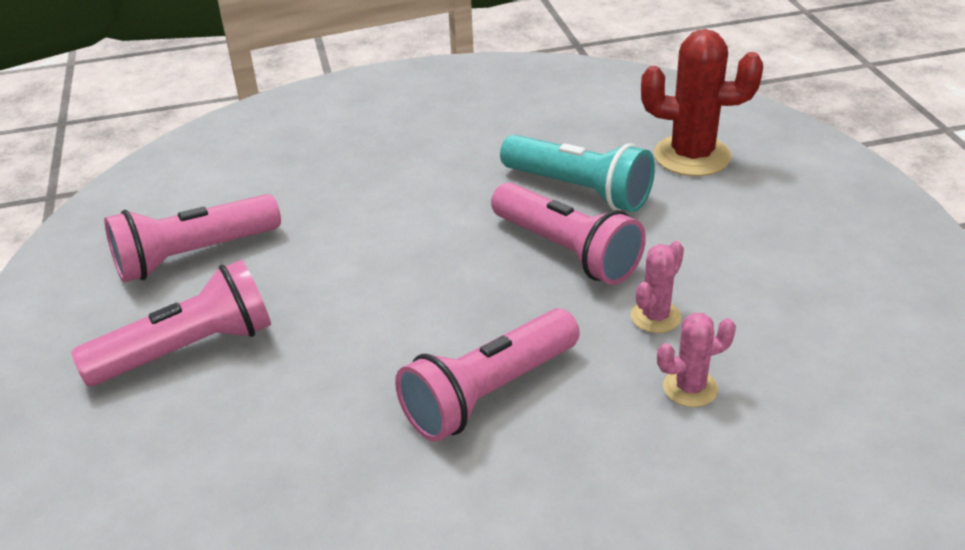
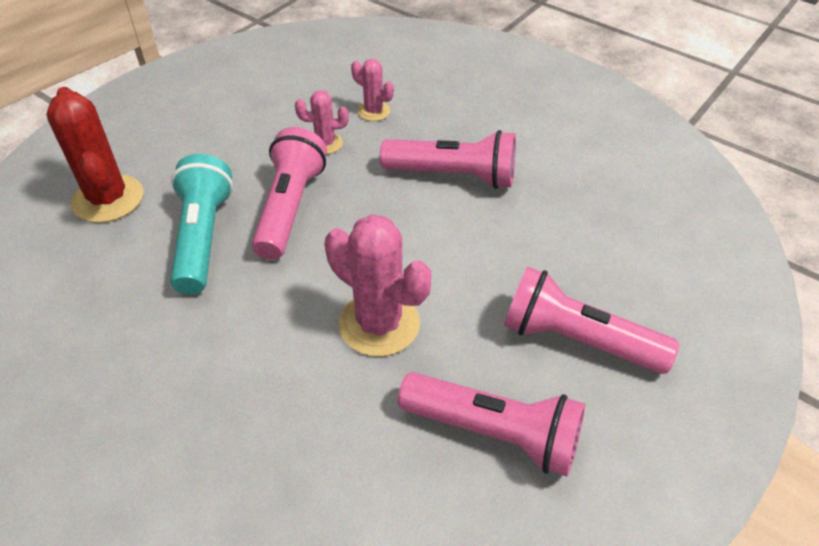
camera: 130 degrees left, 10 degrees up
(360, 245) = (379, 324): none -> pink cactus

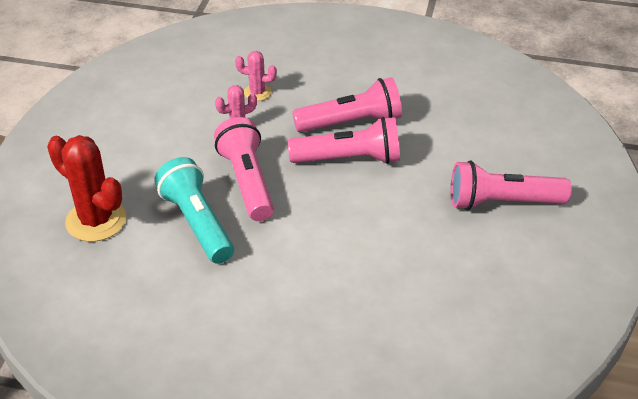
camera: 25 degrees left, 5 degrees down
(379, 324) = (369, 236): pink cactus -> none
(495, 432) = (486, 272): pink flashlight -> pink flashlight (349, 159)

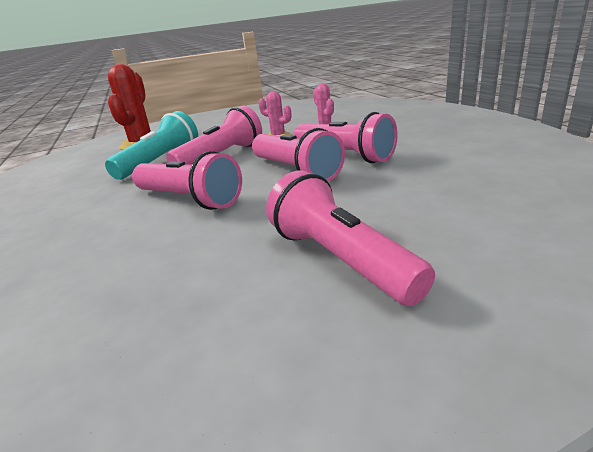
camera: 60 degrees right, 15 degrees down
(334, 232) = (190, 199): none -> pink flashlight

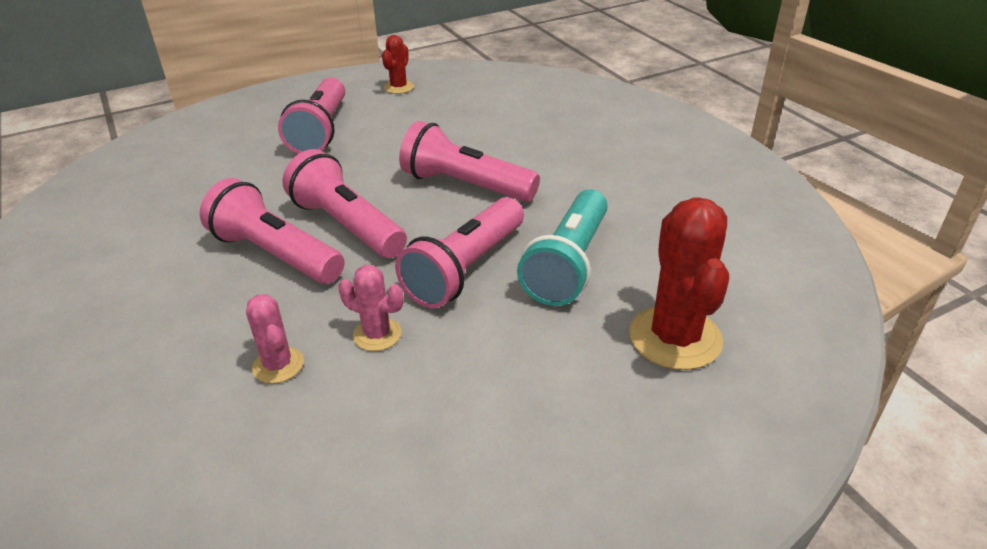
camera: 170 degrees right, 10 degrees up
(193, 378) = (399, 87): none -> red cactus
(340, 259) = (321, 131): pink flashlight -> pink flashlight turned 45 degrees clockwise

